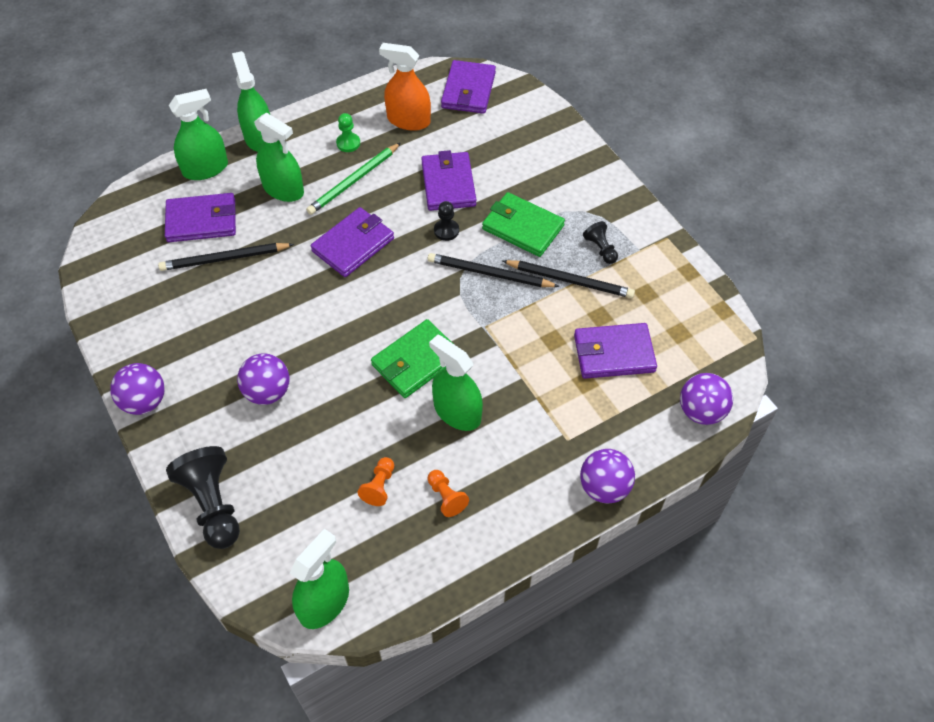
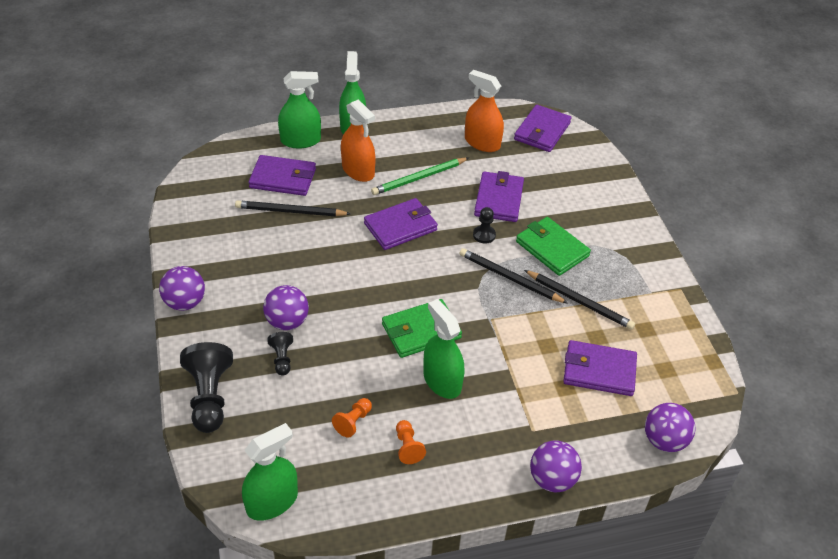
camera: 15 degrees right, 10 degrees down
(283, 189) = (358, 170): green spray bottle -> orange spray bottle
(348, 143) = (425, 148): green pawn -> none
(600, 249) = (616, 283): black pawn -> black pawn (282, 359)

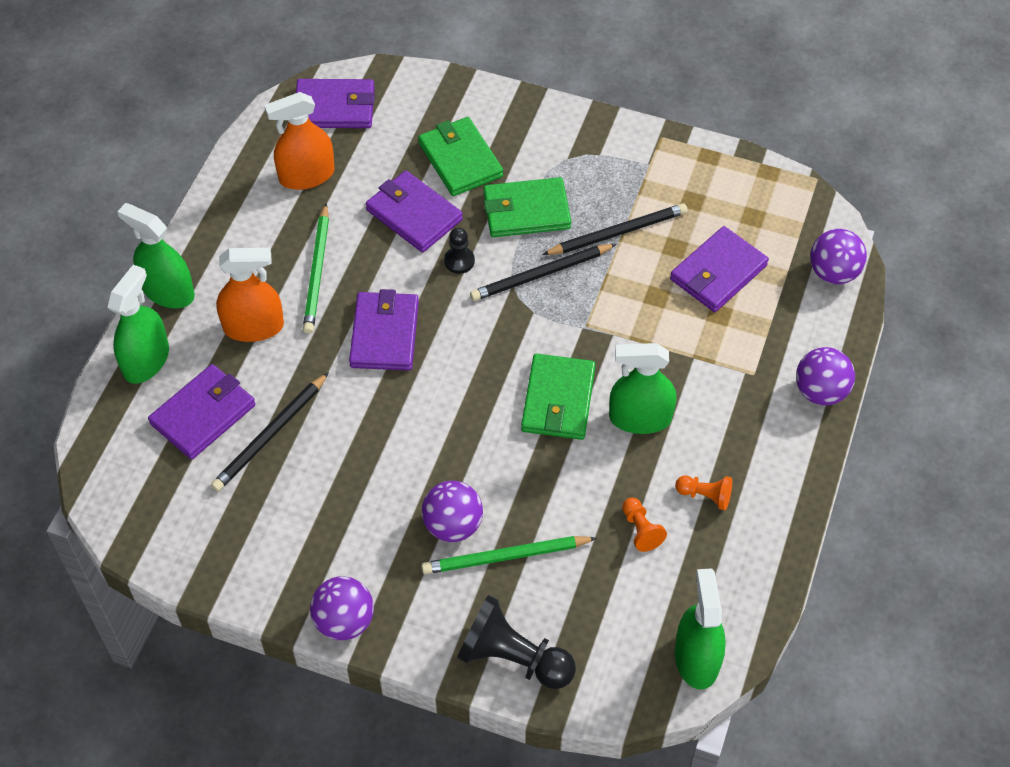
camera: 55 degrees left, 10 degrees up
(282, 359) = (505, 557): black pawn -> green pencil
(542, 131) = (335, 107): purple wallet -> purple wallet turned 60 degrees counterclockwise
(560, 201) = (460, 160): none -> green wallet

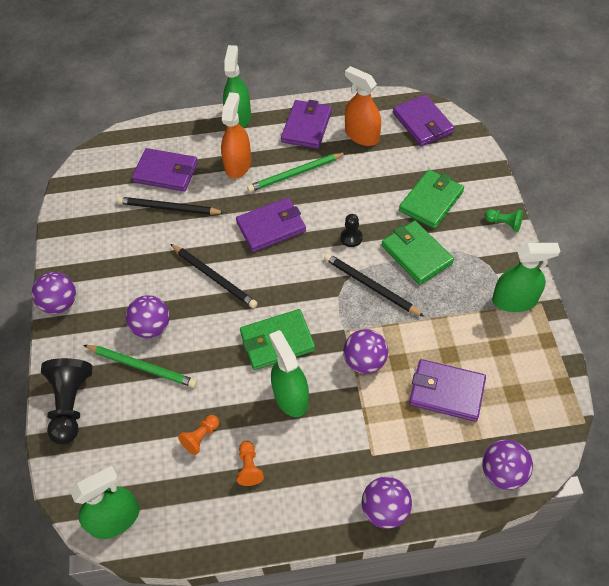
camera: 65 degrees right, 0 degrees up
(146, 360) = (187, 131): green spray bottle -> green spray bottle (514, 300)
(253, 327) = (238, 165): orange spray bottle -> orange spray bottle turned 135 degrees counterclockwise
(414, 214) = (370, 198): purple wallet -> purple wallet (307, 126)
(505, 557) = (142, 366): green pencil -> green pencil turned 150 degrees clockwise
(539, 112) = (504, 223): none -> green pawn
(617, 232) = (436, 314): black pencil -> black pencil (214, 277)
(637, 327) = (364, 361): none -> purple ball

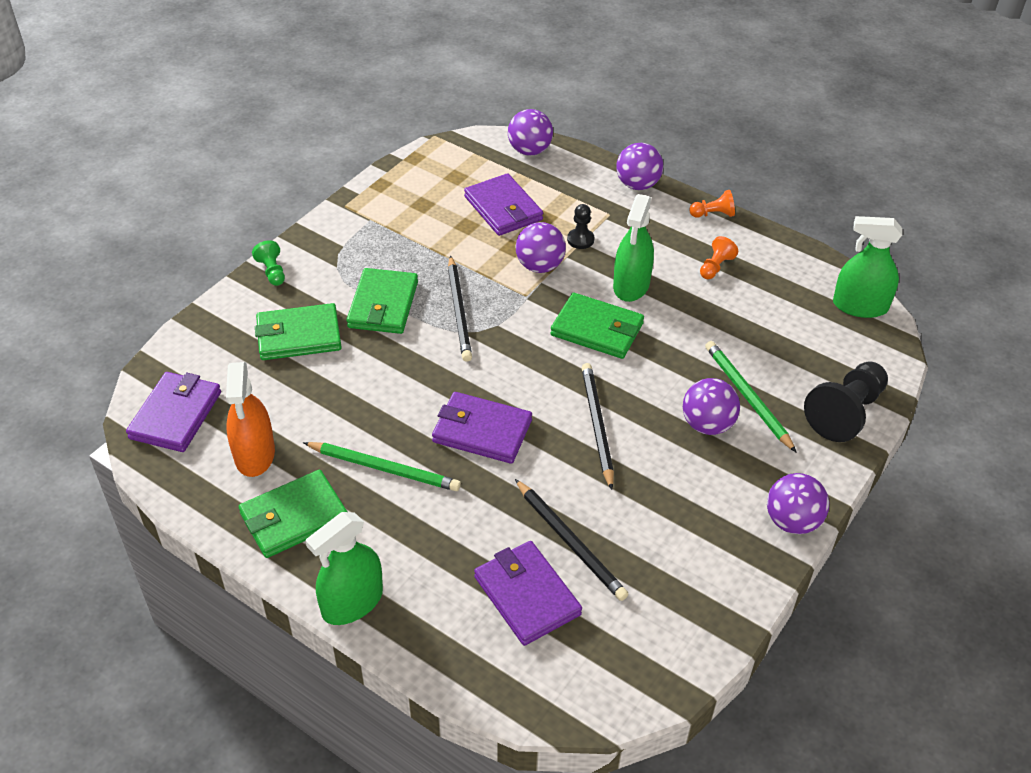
camera: 140 degrees left, 10 degrees down
(201, 437) = (738, 310): orange pawn -> orange pawn (713, 214)
(238, 165) = (431, 533): orange spray bottle -> none
(307, 126) = (294, 517): purple wallet -> green wallet
(351, 238) = (419, 361): black pawn -> black pawn (580, 240)
(514, 300) = (361, 220): green spray bottle -> none

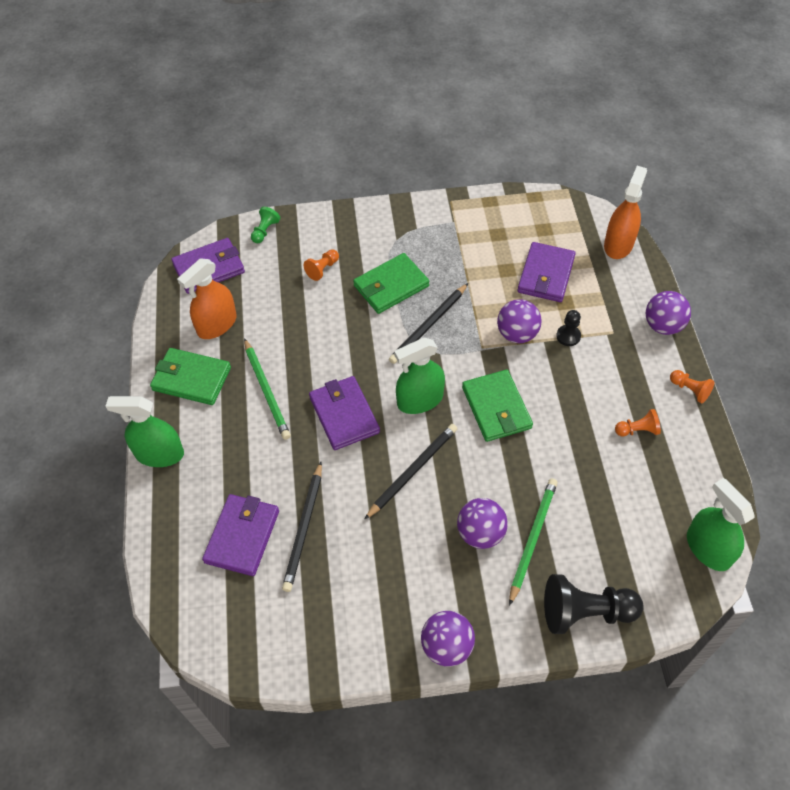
camera: 50 degrees right, 10 degrees up
(272, 271) = (357, 216): green pawn -> green pawn (265, 231)
(298, 336) = (322, 269): green wallet -> orange pawn
(529, 150) = (618, 244): purple ball -> orange spray bottle
(631, 285) = (559, 396): green spray bottle -> green spray bottle (420, 400)

